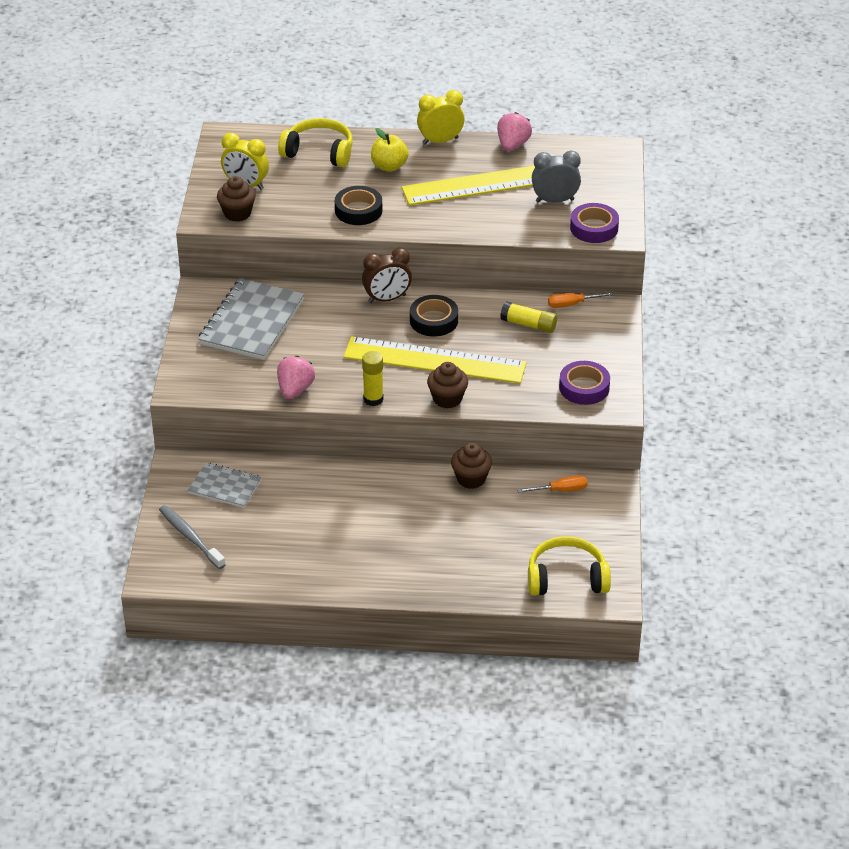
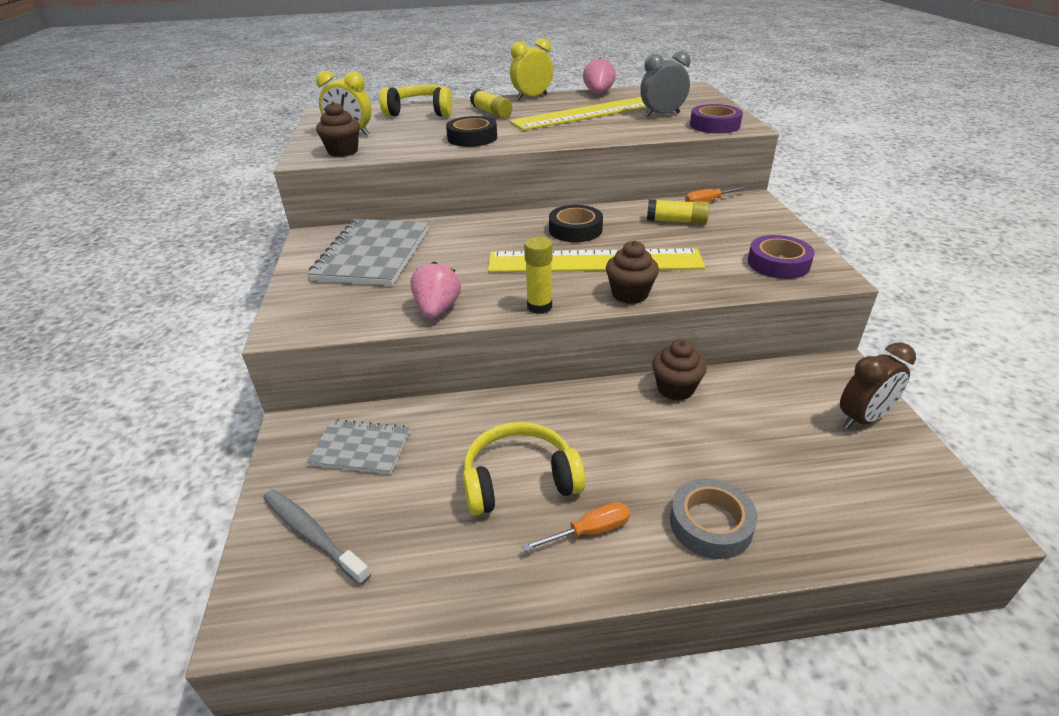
camera: 10 degrees left, 5 degrees down
(387, 299) = (517, 219): brown clock -> brown clock (862, 419)
(389, 166) = (491, 112): yellow apple -> yellow glue stick
(444, 572) = (710, 524): none -> grey tape
(561, 490) = (789, 385): orange screwdriver -> orange screwdriver (589, 531)
(566, 578) = (886, 502): yellow headphones -> yellow headphones (519, 480)

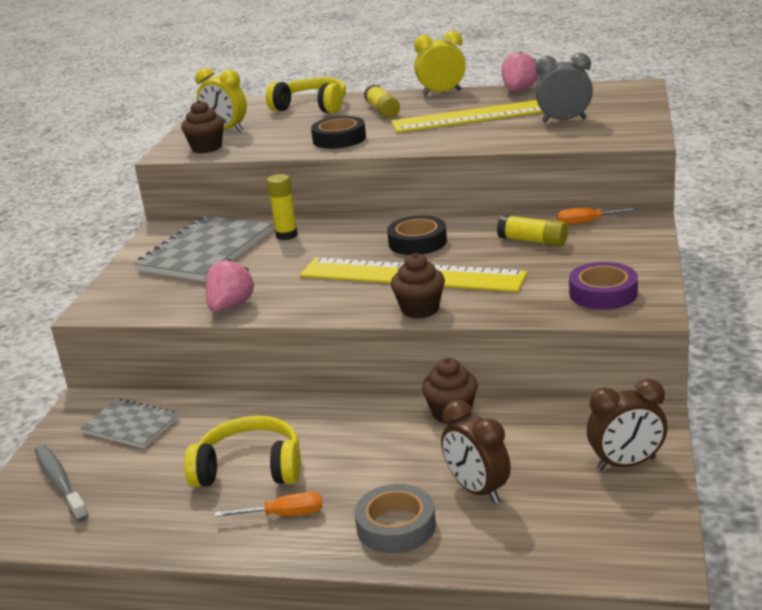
camera: 20 degrees right, 10 degrees down
(539, 307) = (324, 312): yellow glue stick -> yellow glue stick (286, 235)
(714, 125) = (610, 136): purple tape -> none
(757, 468) = (477, 490): none -> brown clock

